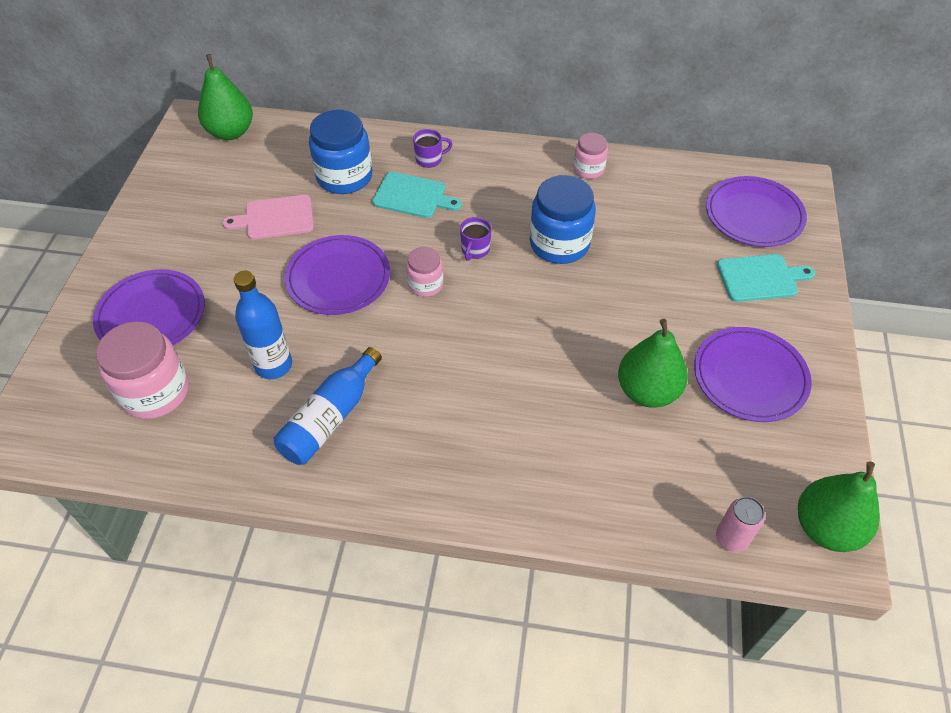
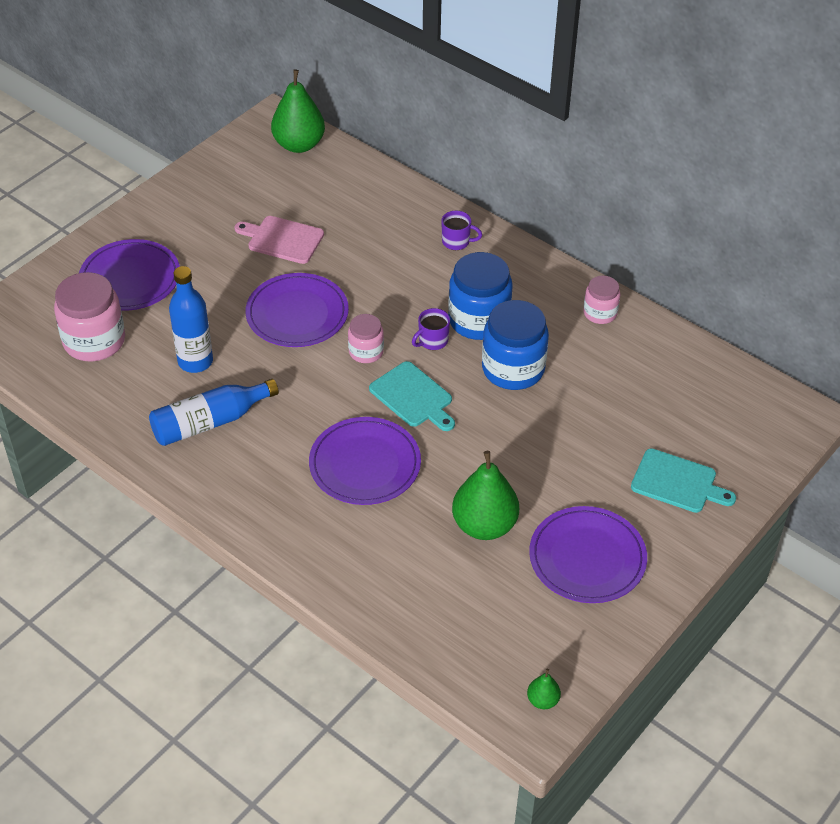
camera: 30 degrees right, 5 degrees down
(344, 177) = (368, 227): blue jar -> blue jar (479, 320)
(413, 196) = (415, 269): turquoise cutting board -> turquoise cutting board (413, 397)
(731, 538) = (455, 666): pink can -> none
(754, 215) = (726, 424): purple plate -> purple plate (365, 464)
(826, 527) = (543, 700): green pear -> green pear, size x0.46

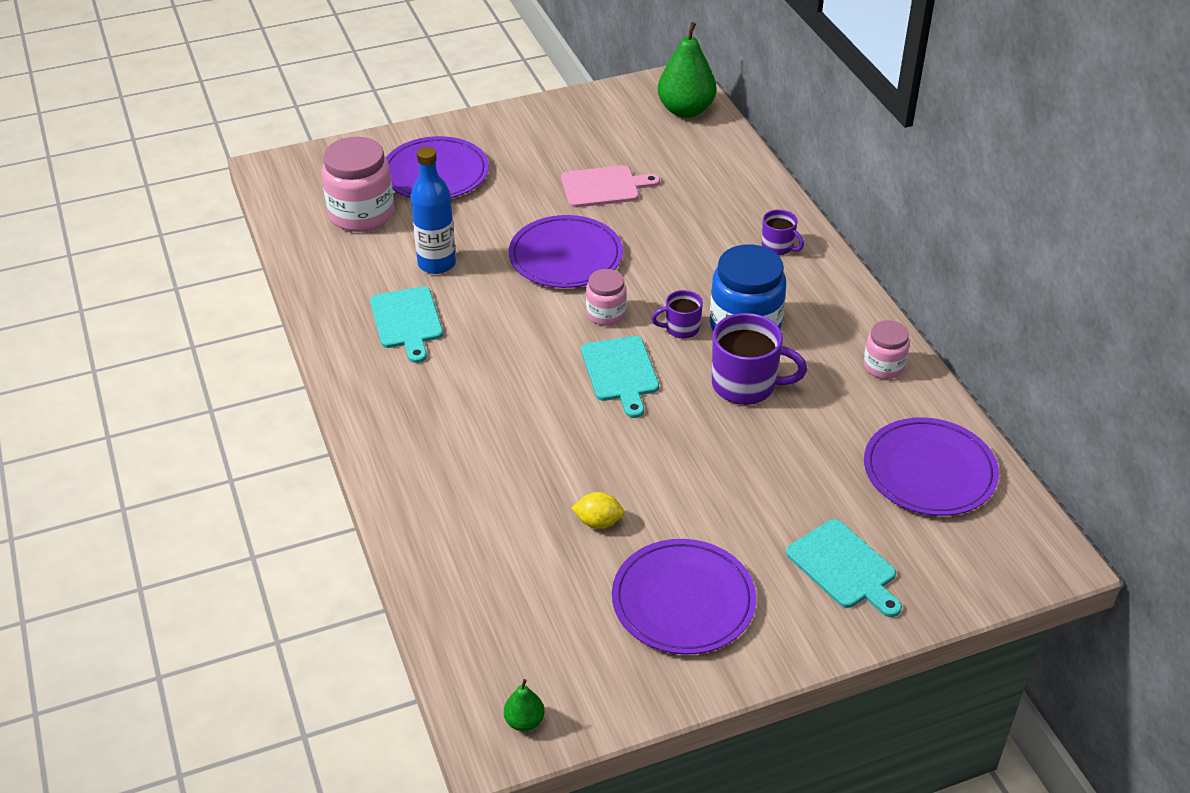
camera: 30 degrees right, 5 degrees down
(210, 422) = (407, 321): blue bottle -> turquoise cutting board
(282, 239) = (604, 187): pink cutting board -> pink cutting board turned 120 degrees clockwise
(365, 464) = (523, 415): purple plate -> purple plate (929, 471)
(484, 525) = (598, 522): green pear -> yellow lemon
(513, 369) = (745, 385): blue jar -> purple mug

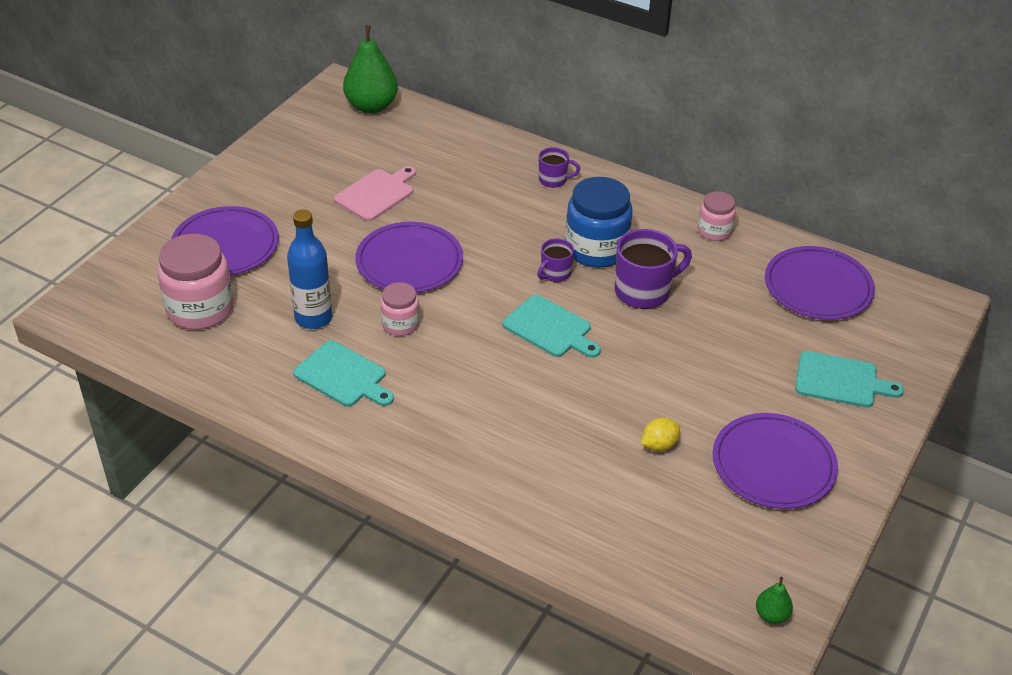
camera: 40 degrees left, 0 degrees up
(606, 314) = (490, 290): pink jar -> pink jar (400, 324)

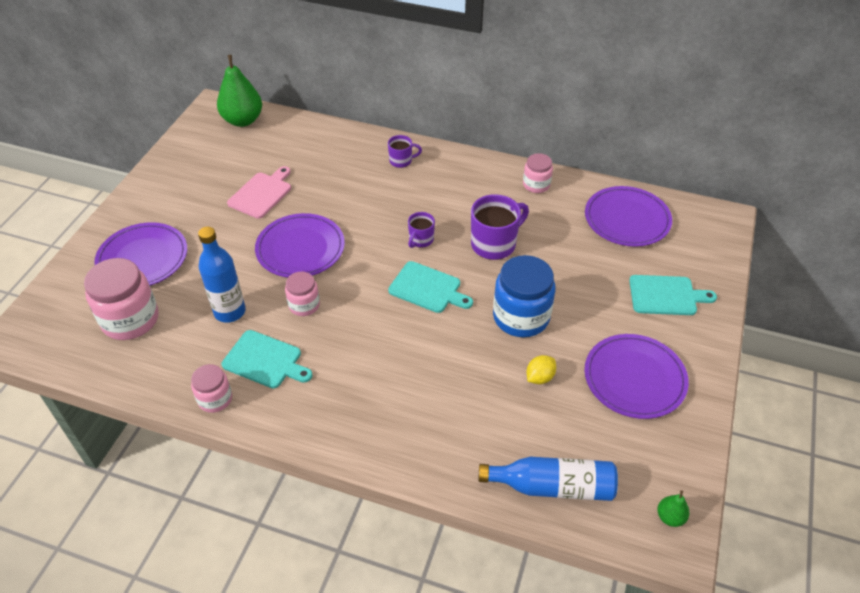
camera: 10 degrees left, 5 degrees up
(279, 407) = (215, 399): none -> pink jar
(596, 249) = (448, 214): blue jar -> blue jar (521, 317)
(642, 560) = (552, 486): none -> blue bottle

